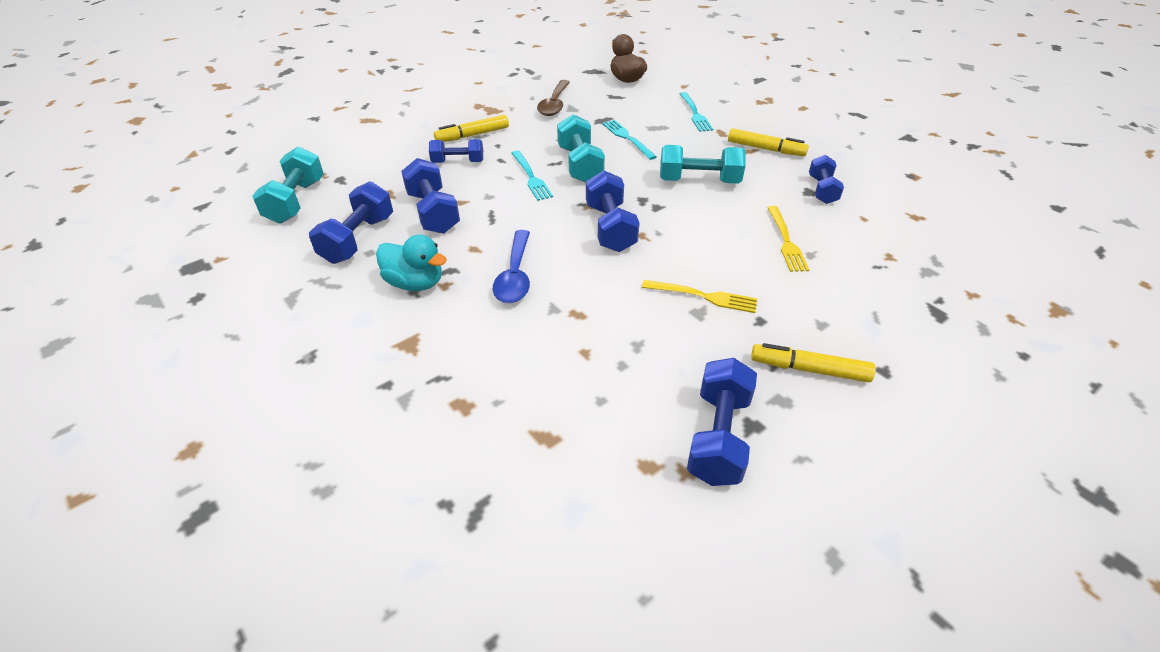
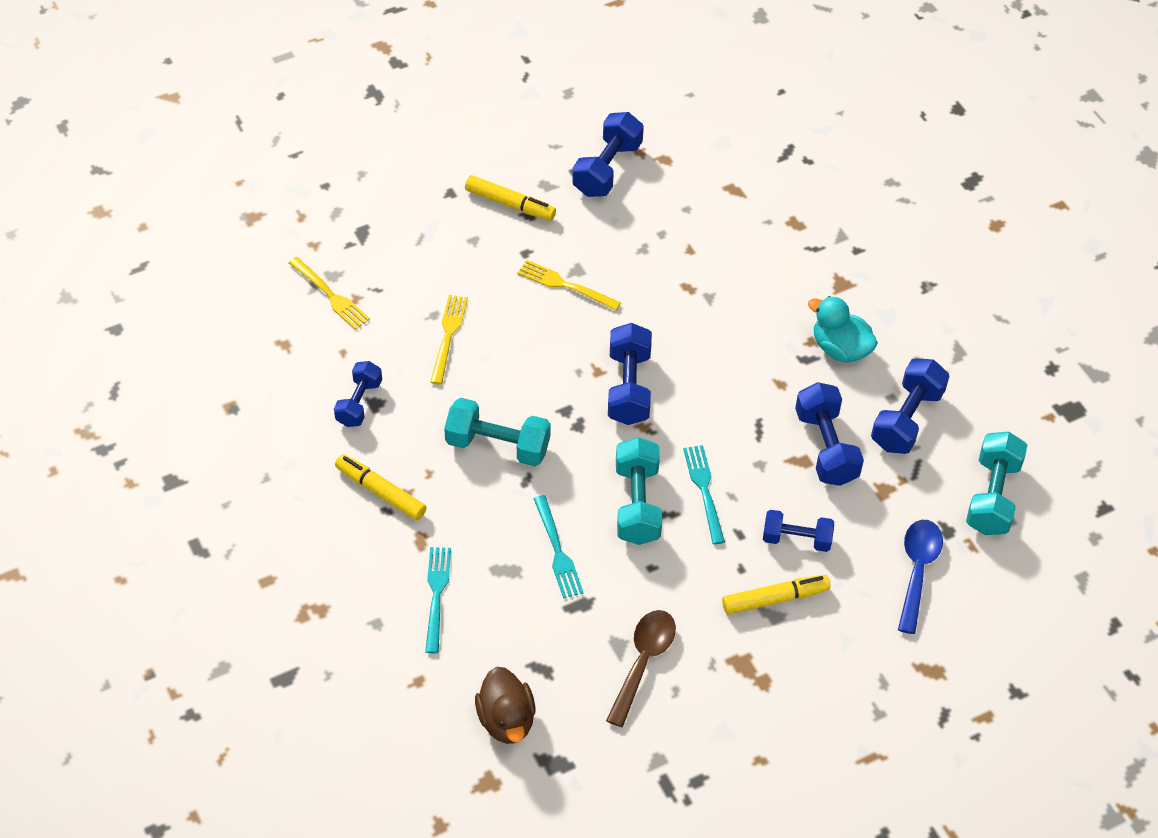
camera: 170 degrees left, 10 degrees up
(515, 276) = (741, 340): blue spoon -> blue spoon (917, 570)
(913, 255) = (331, 295): none -> yellow fork

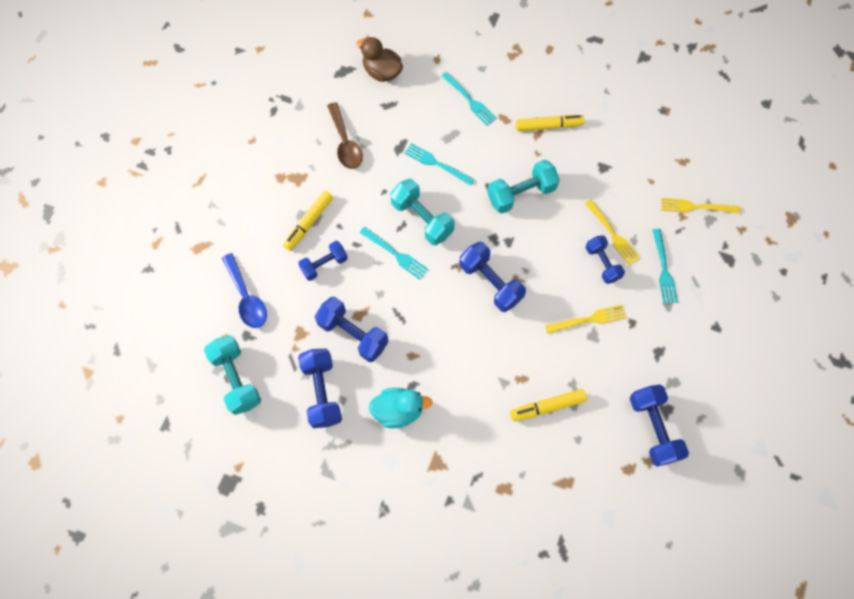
camera: 140 degrees right, 15 degrees up
(359, 403) = (611, 161): blue dumbbell -> blue dumbbell (602, 263)
(437, 270) = (664, 269): none -> turquoise fork
(510, 204) = (677, 349): yellow marker -> yellow marker (547, 406)

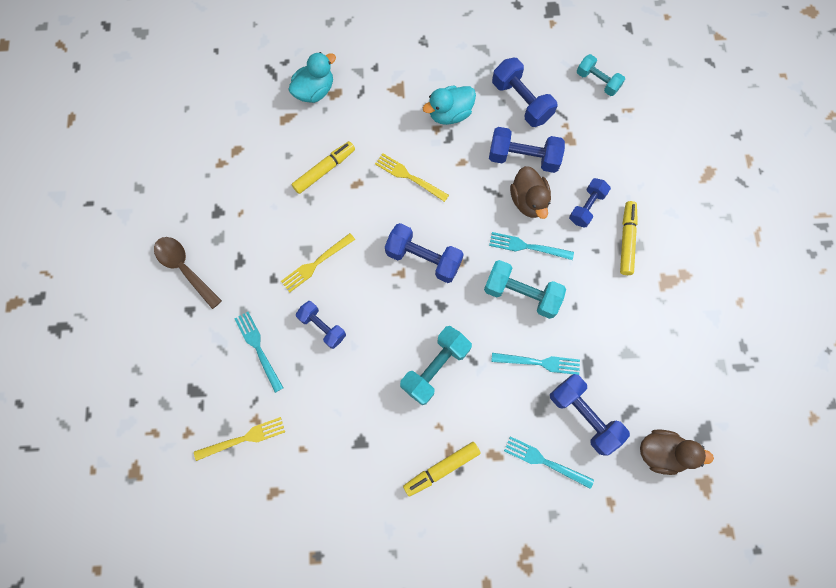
camera: 155 degrees right, 5 degrees up
(236, 379) = (597, 81): turquoise dumbbell -> turquoise dumbbell, size x0.67
(246, 297) = (635, 148): blue spoon -> none
(345, 143) = (646, 343): brown spoon -> brown spoon (184, 268)
(371, 292) = (528, 201): none -> brown duck
(524, 501) = (314, 91): none -> turquoise duck
(613, 234) = (322, 364): yellow fork -> yellow fork (409, 176)
(653, 428) = (225, 191): blue dumbbell -> blue dumbbell (583, 415)

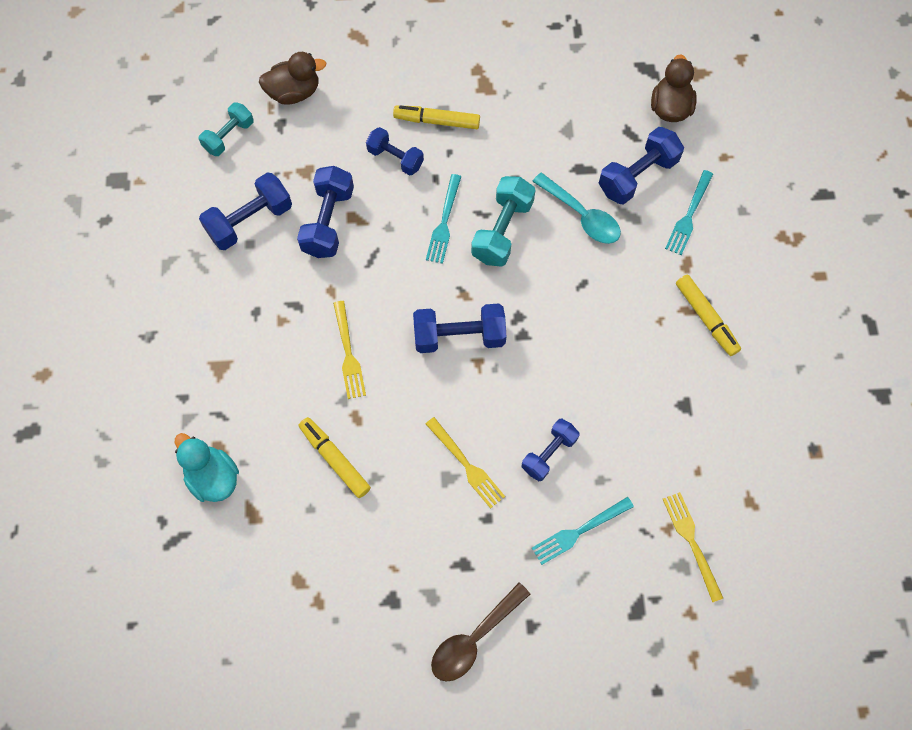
camera: 90 degrees left, 5 degrees down
(409, 176) = (348, 354): yellow fork -> yellow fork turned 45 degrees counterclockwise
(423, 258) = (459, 336): blue dumbbell -> blue dumbbell turned 60 degrees clockwise
(435, 368) = (593, 324): turquoise dumbbell -> none
(450, 114) = (262, 304): turquoise duck -> none
(528, 201) = (386, 218): brown duck -> brown duck (294, 93)
(539, 362) = (581, 215): turquoise fork -> turquoise spoon

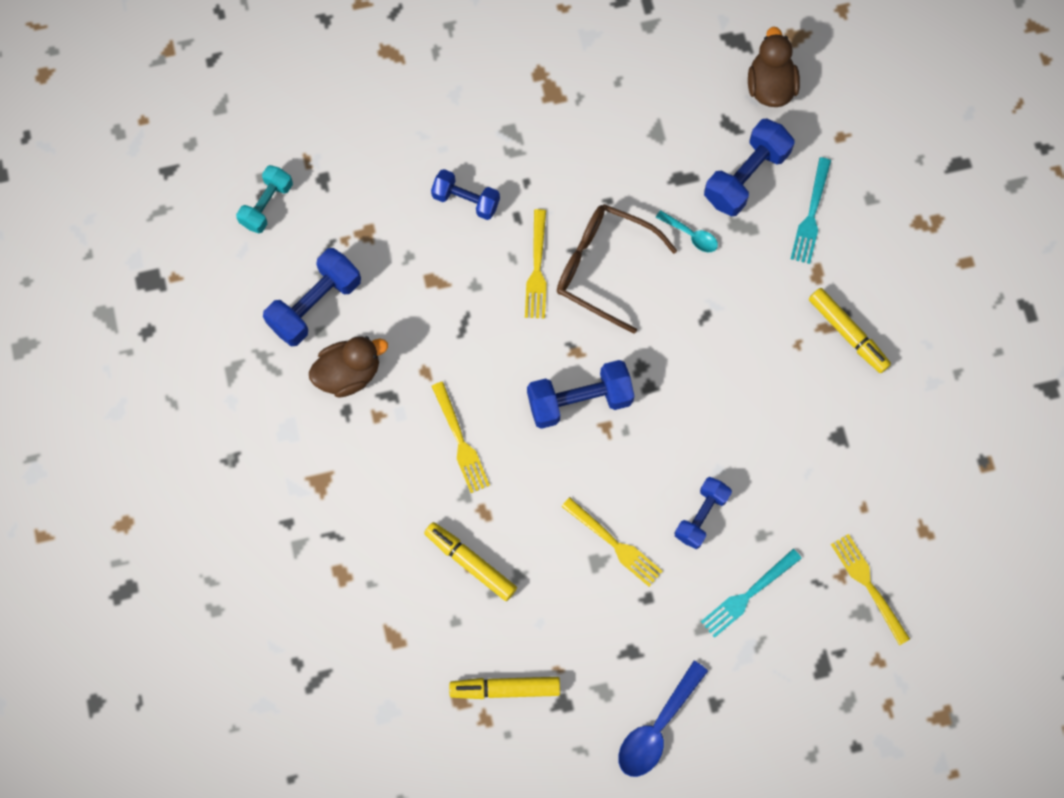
camera: 10 degrees left, 5 degrees up
(213, 477) = (342, 605): turquoise duck -> none
(294, 93) = (331, 137): brown duck -> brown duck (349, 373)
(328, 222) = (405, 290): blue dumbbell -> none
(437, 121) = (504, 146): yellow marker -> yellow marker (505, 688)
(444, 222) = (537, 269): turquoise fork -> yellow fork
(474, 638) = (657, 727): brown spoon -> blue spoon
(502, 231) = (604, 268): turquoise dumbbell -> brown glasses
(581, 215) = (691, 235): turquoise spoon -> turquoise spoon, size x0.56

